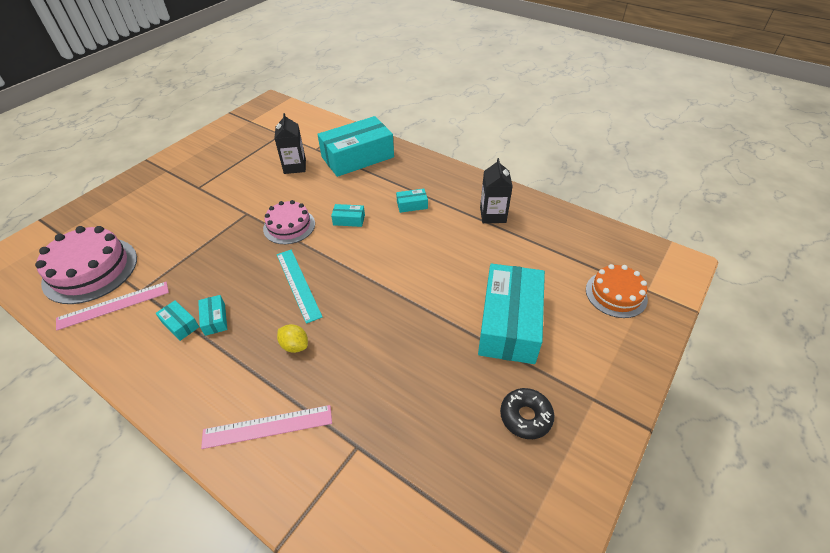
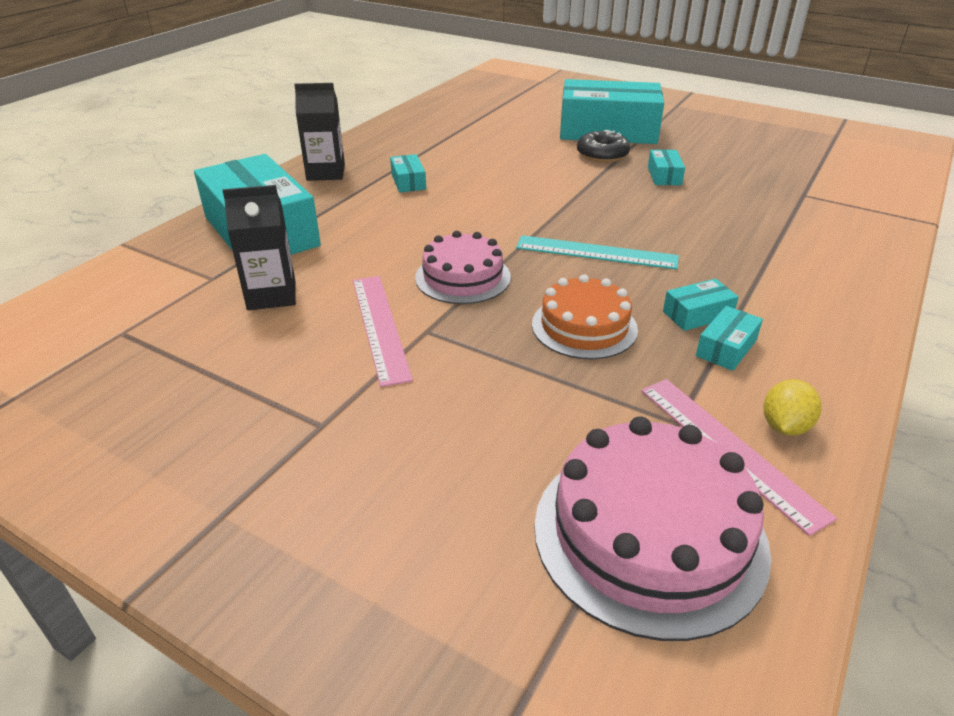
camera: 95 degrees left, 10 degrees down
(267, 427) = (826, 245): pink ruler -> pink ruler (380, 326)
(295, 345) = (705, 242): yellow lemon -> yellow lemon (784, 426)
(298, 284) = (596, 252): turquoise ruler -> turquoise ruler turned 45 degrees clockwise
(349, 220) = (444, 226): turquoise box -> turquoise box (664, 176)
(493, 215) = (432, 135): black carton -> black carton (326, 173)
(525, 416) = (713, 128): black donut -> black donut (602, 155)
(616, 294) = (550, 91): orange cake -> orange cake (584, 326)

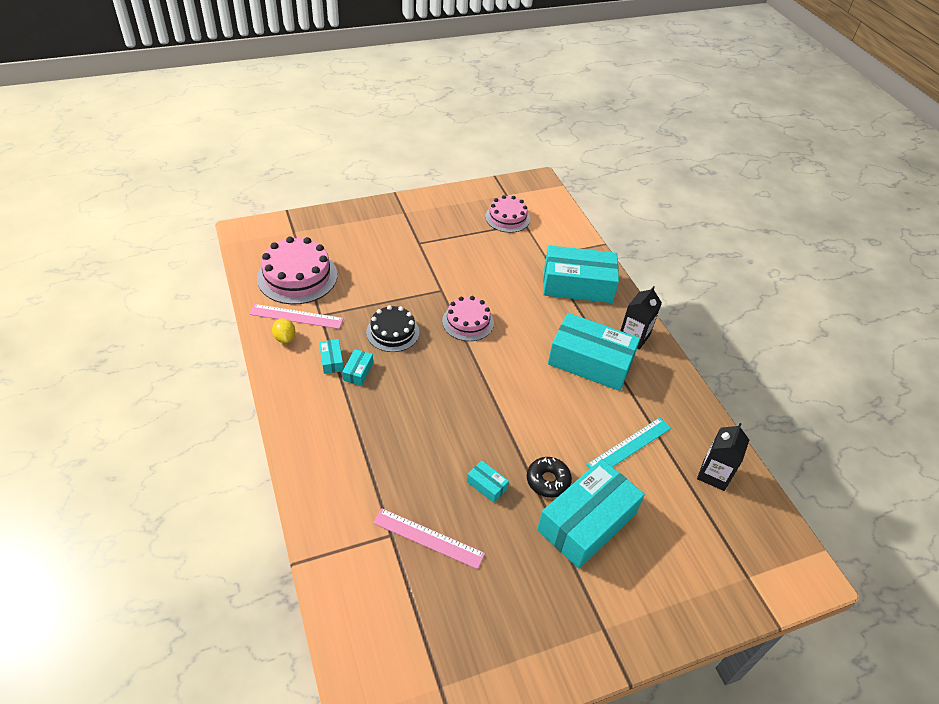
camera: 125 degrees right, 10 degrees up
(116, 358) = (507, 218): none -> pink cake
(271, 295) = (513, 265): black carton -> black carton (714, 474)
(380, 326) = (458, 280): pink ruler -> pink ruler (428, 538)
(408, 182) = (590, 362): turquoise box -> turquoise box, size x2.45
(584, 326) = (392, 332): orange cake -> black cake
(596, 252) = (439, 379): turquoise ruler -> turquoise ruler (629, 446)

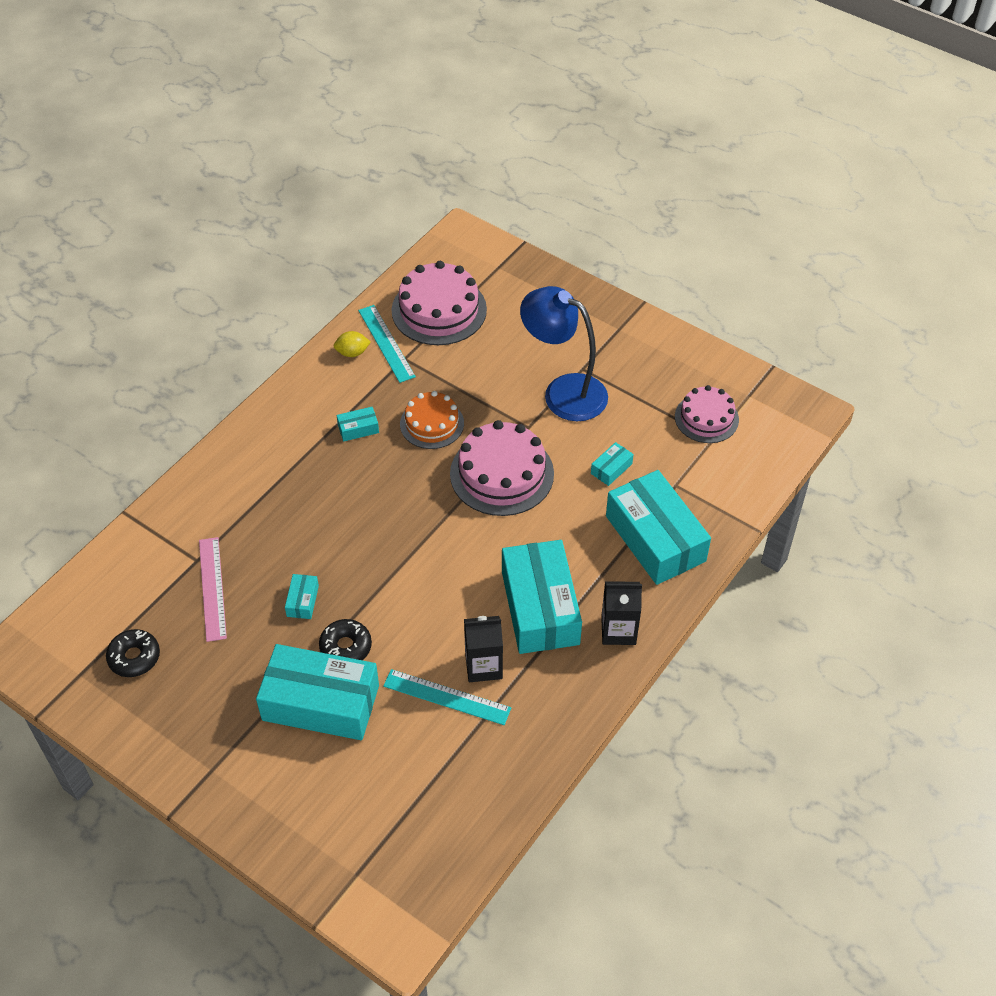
camera: 60 degrees right, 5 degrees up
(285, 338) = (352, 353): yellow lemon -> yellow lemon turned 45 degrees clockwise
(296, 316) = (386, 343): pink ruler -> turquoise ruler
(331, 360) = (354, 402): turquoise box -> turquoise box (611, 469)
(392, 332) = (432, 424): black cake -> orange cake
(429, 260) = (563, 392): none -> blue lamp
(454, 632) = (134, 657): none -> black donut
(468, 322) = (502, 473): pink cake -> pink cake, size x1.58
(714, 474) = (470, 792): black carton -> black carton (483, 666)

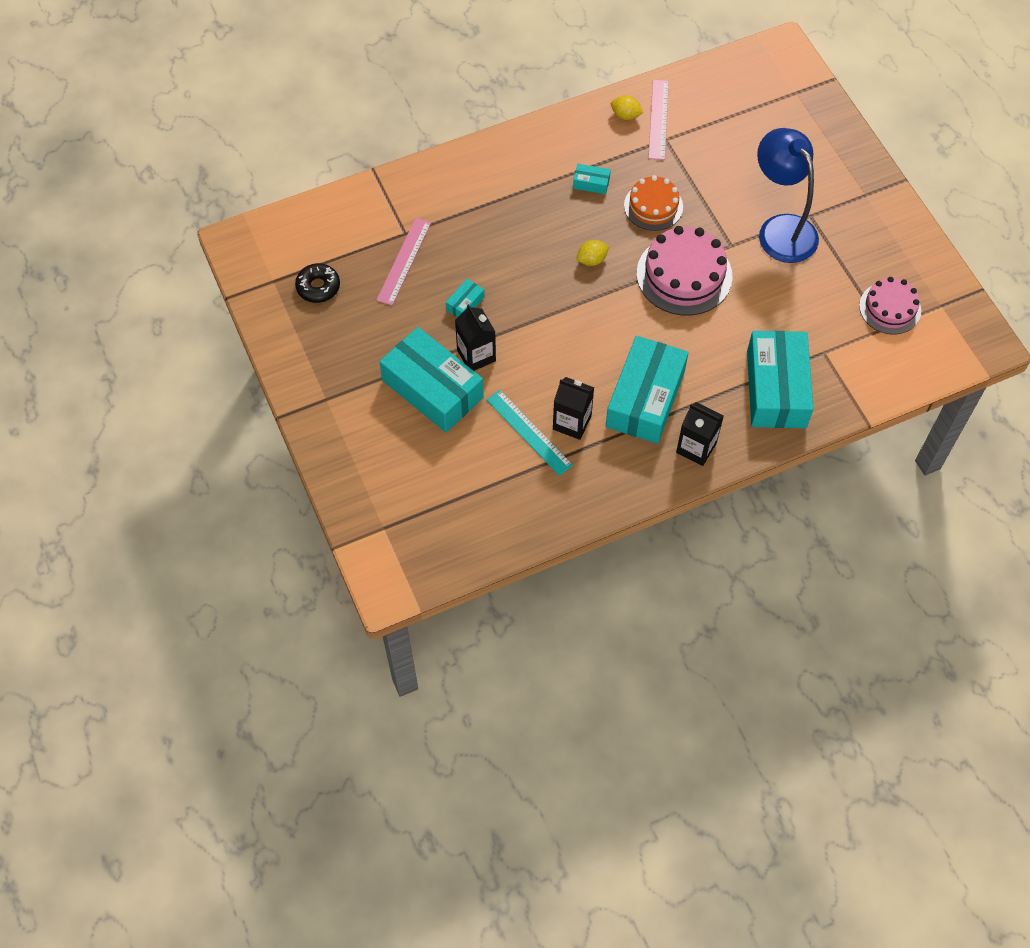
camera: 30 degrees right, 10 degrees up
(346, 647) = (476, 355): black donut -> black carton
(386, 343) = (658, 119): turquoise ruler -> pink ruler
(404, 500) = (592, 260): none -> yellow lemon
(439, 310) = (720, 109): pink cake -> none
(611, 469) = (778, 313): turquoise box -> none

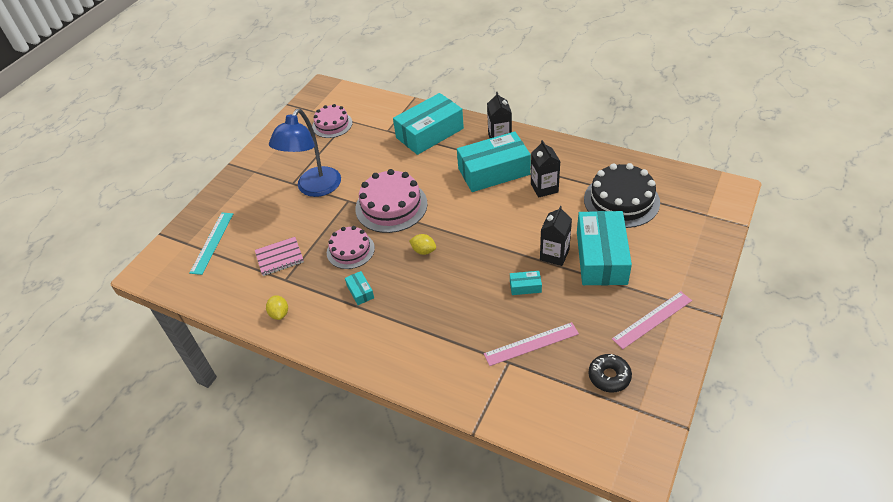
camera: 125 degrees left, 15 degrees down
(481, 473) = (621, 200): none -> black cake
(529, 432) = (572, 199): turquoise ruler -> turquoise ruler (212, 242)
(653, 206) = (350, 250): orange cake -> pink cake
(658, 119) = (268, 294): pink ruler -> pink ruler (652, 320)
(700, 150) = (279, 257): none -> pink notebook

